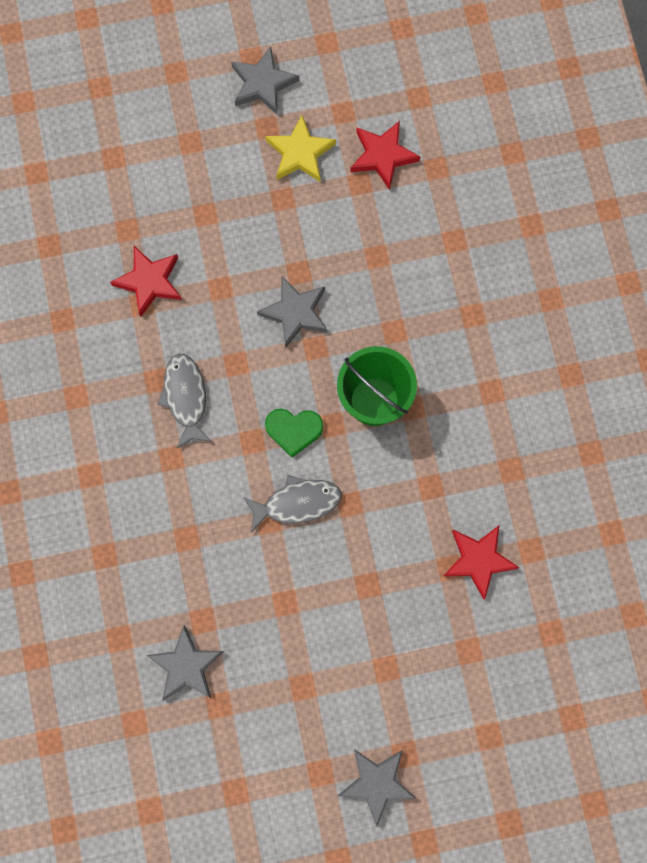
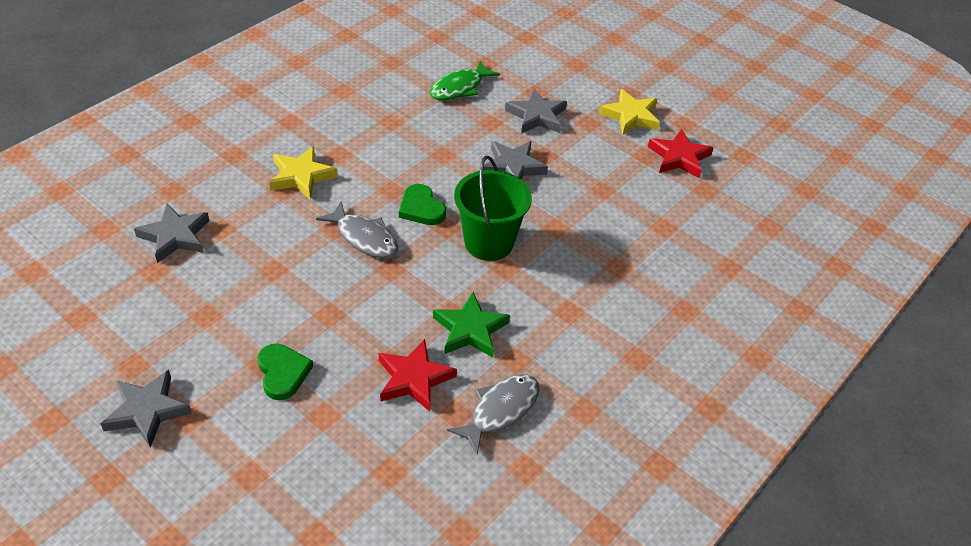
camera: 50 degrees right, 30 degrees down
(149, 282) = (459, 88): red star -> green fish
(179, 511) = (301, 176): none -> yellow star
(185, 397) = (392, 141): grey fish -> grey fish (500, 410)
(263, 83) = (656, 78): grey star -> grey star (536, 116)
(406, 658) = (283, 373): none -> green heart
(458, 483) = (470, 330): none -> green star

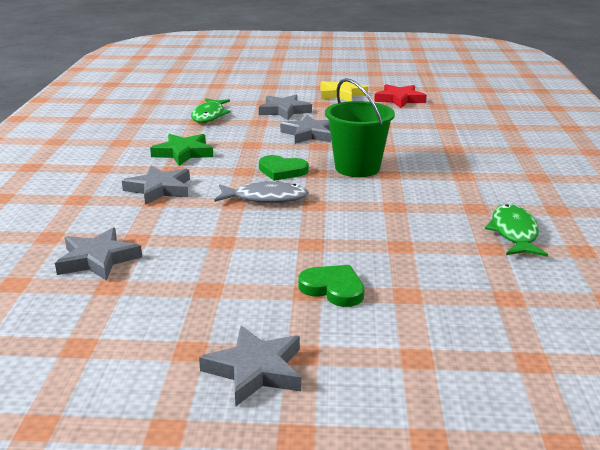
camera: 35 degrees left, 20 degrees down
(301, 176) = (159, 189): yellow star -> grey star
(414, 379) = (432, 245): red star -> none
(470, 330) = (422, 208): green star -> green star (183, 153)
(500, 410) = (514, 233): grey fish -> green fish

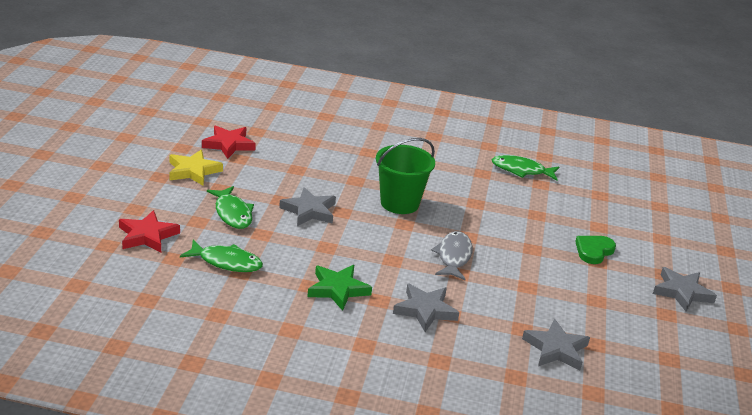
camera: 85 degrees left, 5 degrees up
(234, 92) = (147, 236): none -> red star
(282, 171) = (397, 240): green heart -> none
(284, 111) = (232, 213): grey star -> green fish

